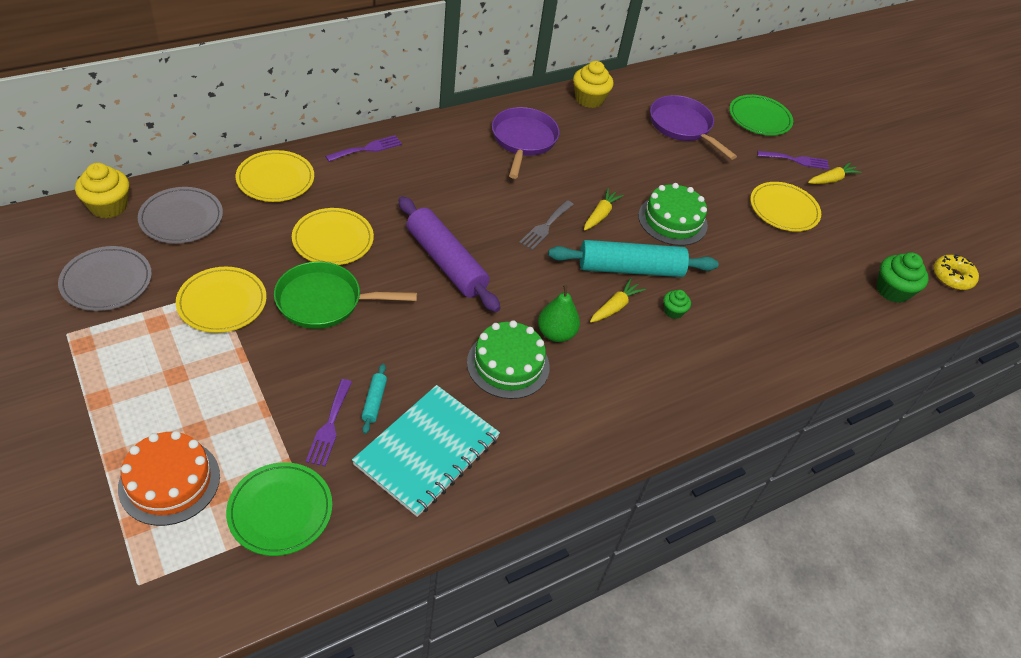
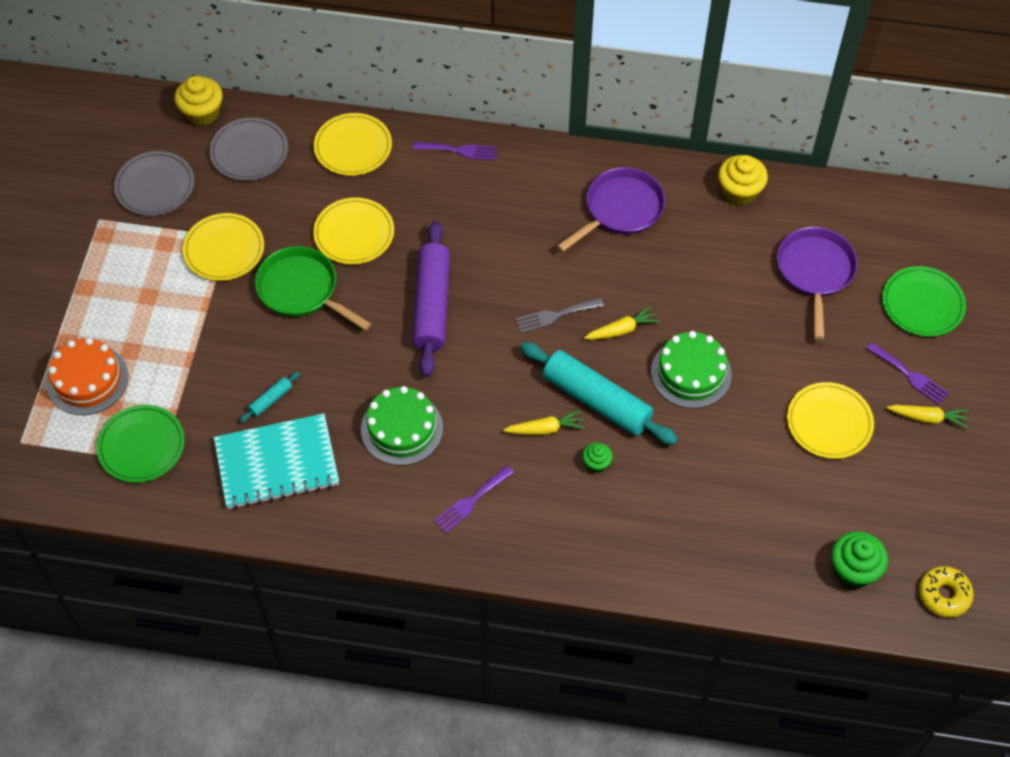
camera: 45 degrees right, 10 degrees up
(329, 426) = (223, 401): purple fork -> purple fork (471, 501)
(556, 333) = (467, 424): green pear -> none

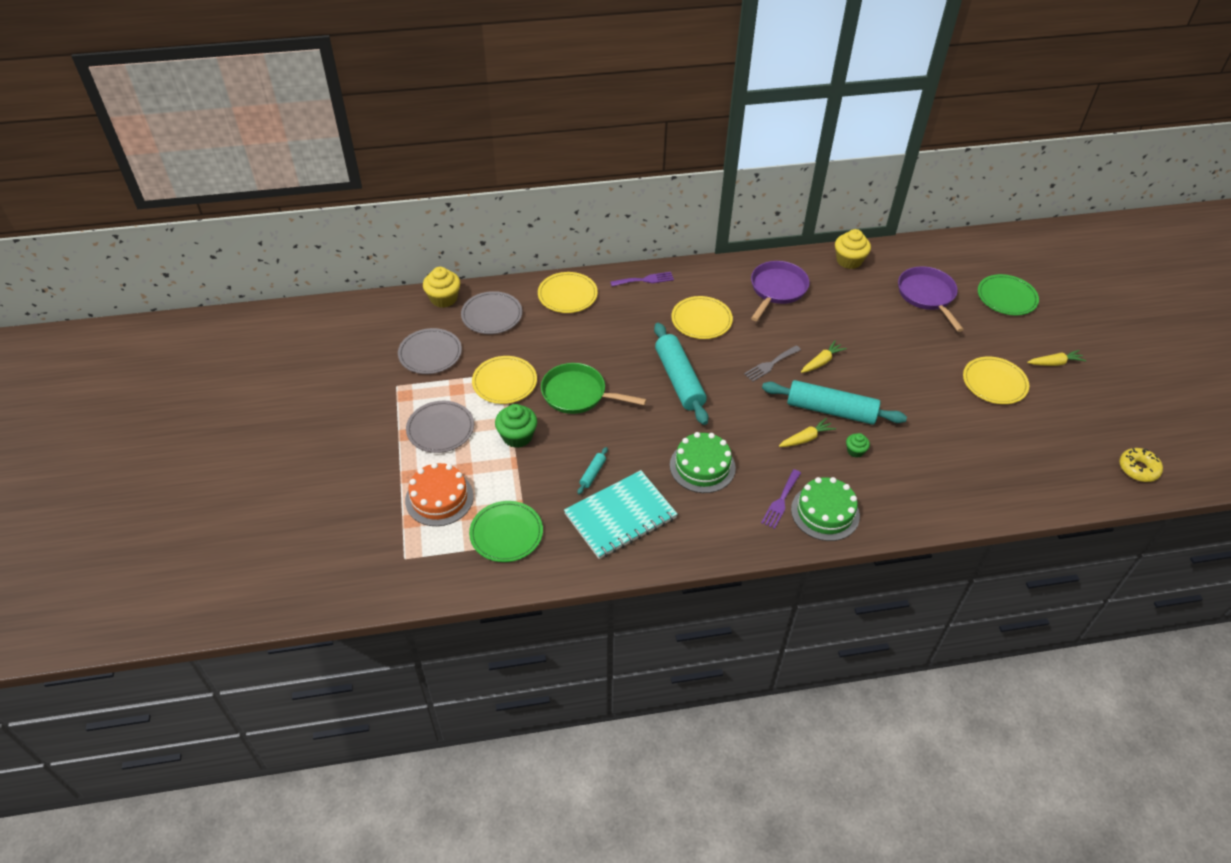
camera: 20 degrees left, 10 degrees down
(125, 291) = (440, 429): none -> grey plate
(354, 233) = (597, 348): yellow plate -> yellow plate (701, 320)
(432, 305) = (679, 380): purple rolling pin -> turquoise rolling pin
(691, 373) = (884, 376): green cake -> green cake (825, 512)
(854, 569) = (1070, 470): green cupcake -> green cupcake (517, 436)
(910, 375) = (1026, 341): purple fork -> none

